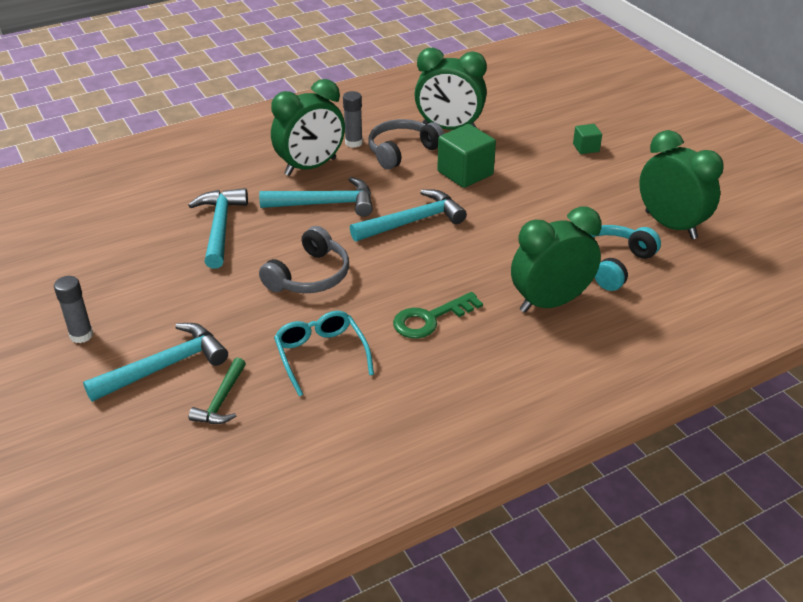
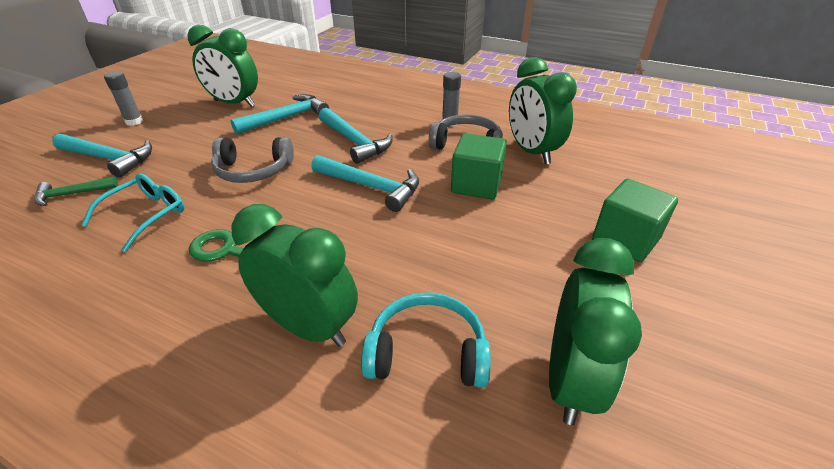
camera: 55 degrees right, 0 degrees up
(310, 167) = (396, 119): green clock -> green clock (234, 103)
(586, 148) = (625, 239): green cube -> green cube, size x1.88

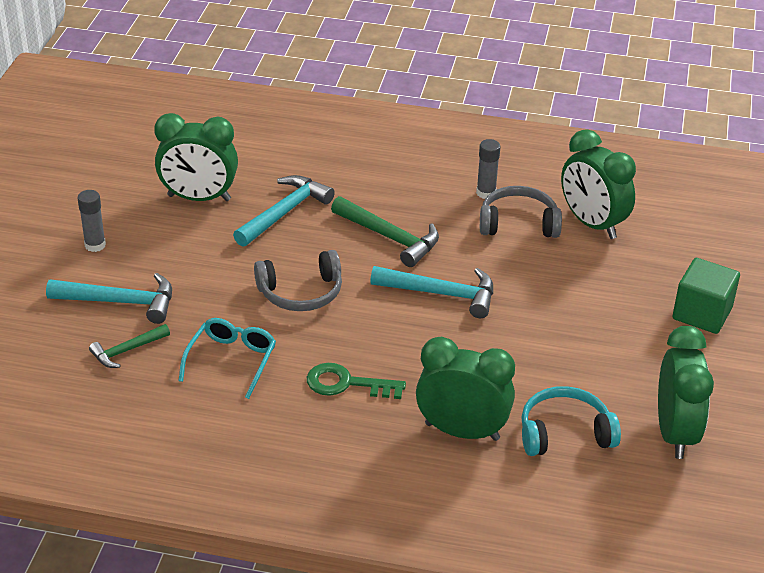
camera: 15 degrees left, 0 degrees up
(354, 142) = (389, 237): turquoise hammer -> green hammer
(476, 185) = (548, 275): green cube -> none

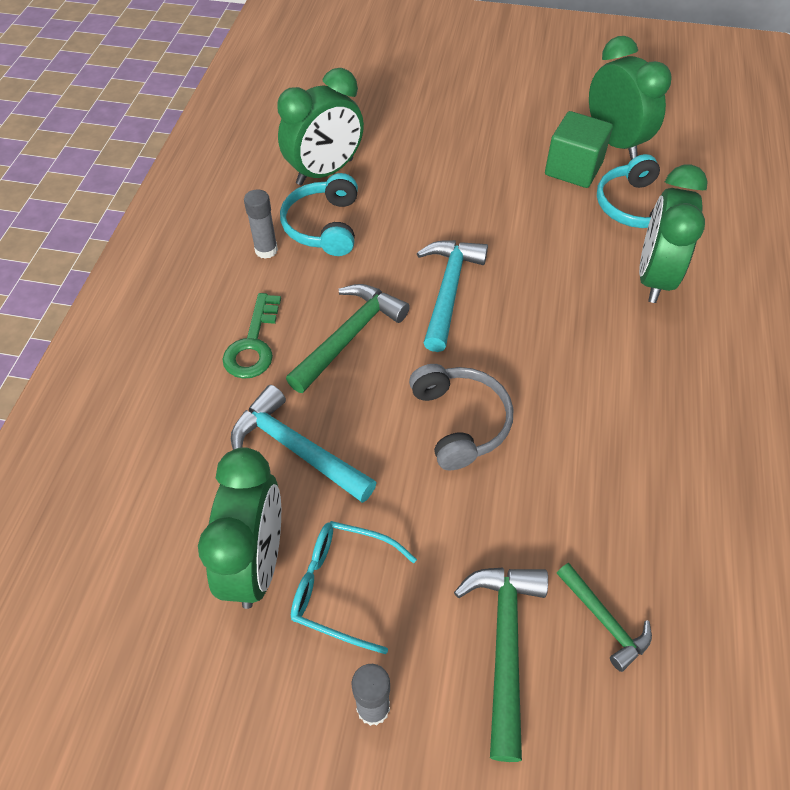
camera: 90 degrees left, 15 degrees up
(120, 302) = (504, 646): turquoise hammer -> green hammer
(231, 360) = (596, 489): turquoise glasses -> turquoise glasses (342, 587)
(347, 384) = (609, 371): green key -> green key (253, 344)
(518, 223) = (323, 226): grey headphones -> turquoise headphones
(675, 433) = (614, 142): green clock -> green clock turned 60 degrees clockwise
(702, 313) = (457, 114): green cube -> green cube (573, 169)

